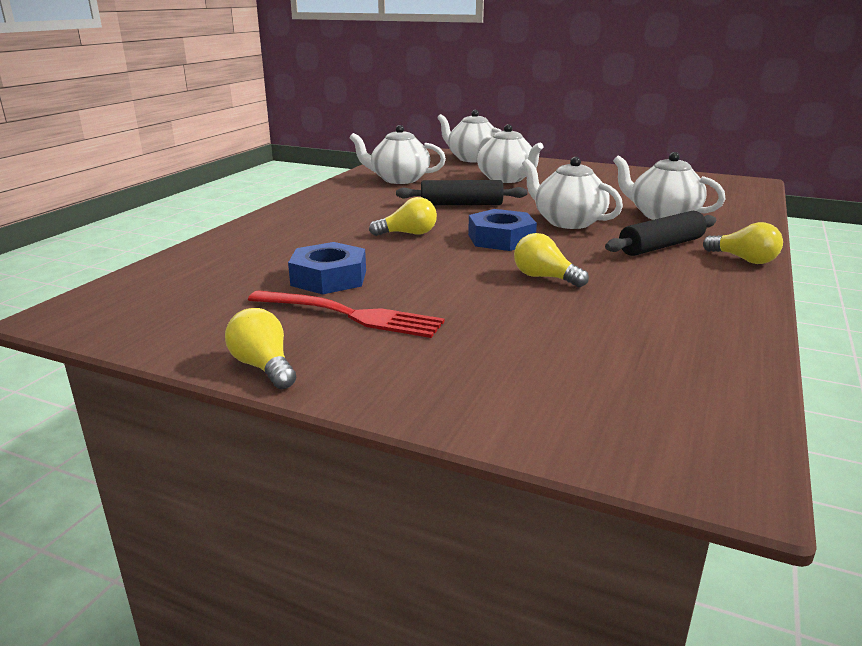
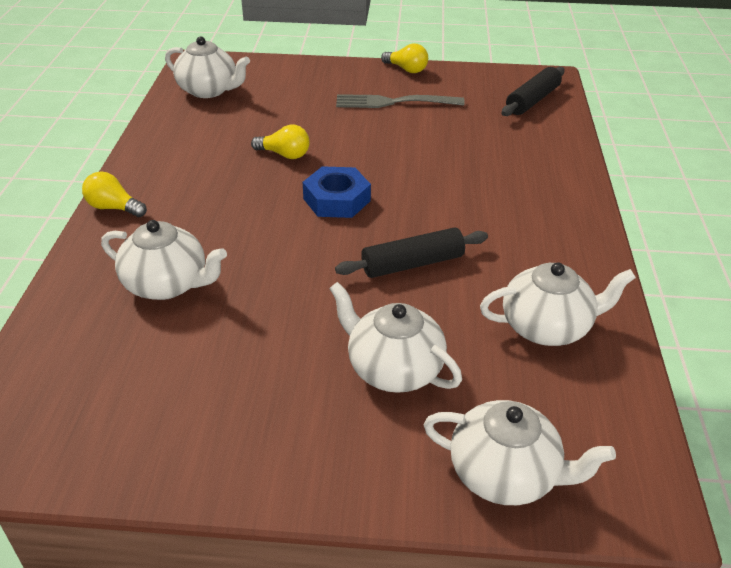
camera: 160 degrees right, 15 degrees up
(329, 278) = (437, 128): blue nut -> none
(350, 315) = (394, 102): red fork -> grey fork
(408, 234) = (426, 191): yellow light bulb -> none
(568, 222) = (278, 246): white teapot -> white teapot (209, 90)
(661, 246) = (184, 216): black rolling pin -> black rolling pin (532, 100)

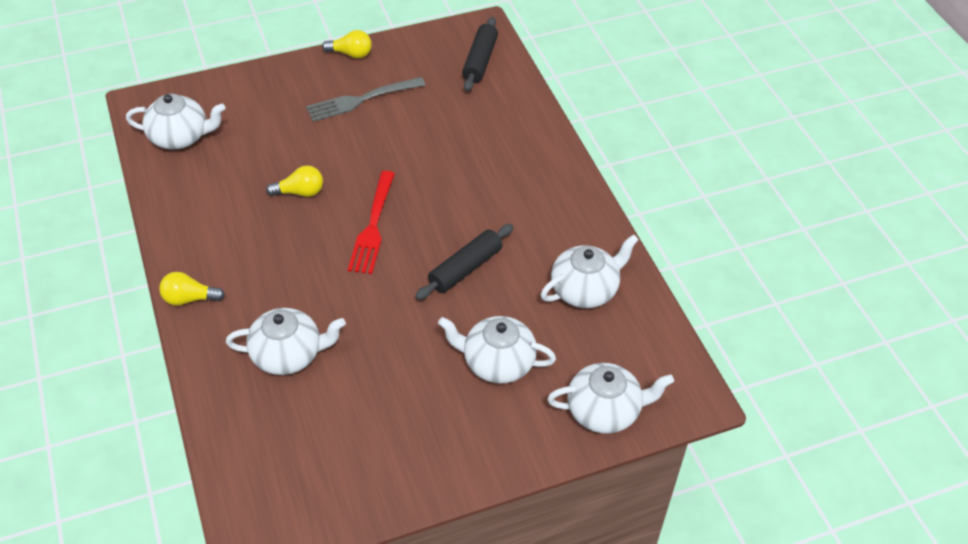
camera: 25 degrees left, 10 degrees up
(336, 200) = (373, 226): blue nut -> red fork

